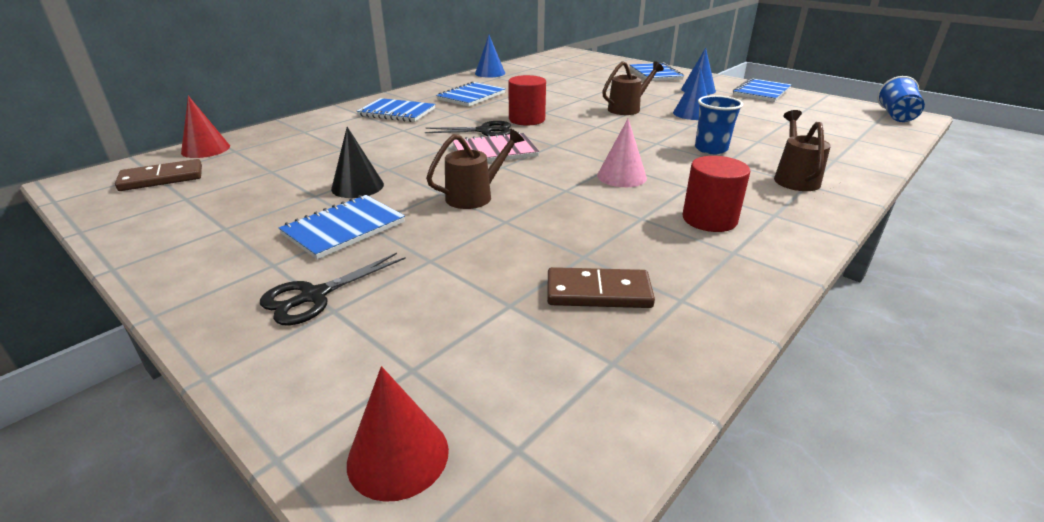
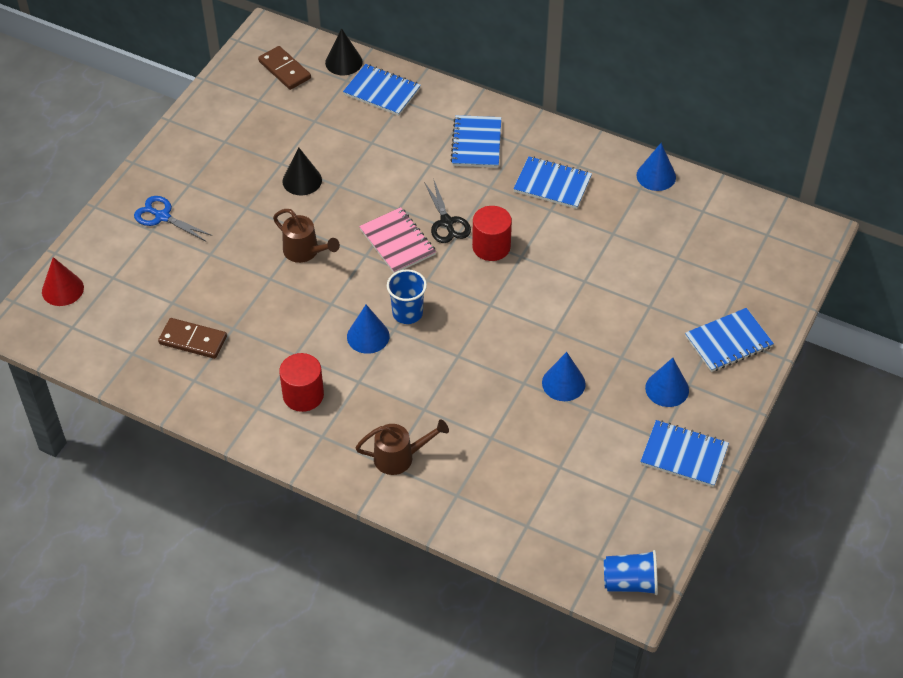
camera: 75 degrees right, 20 degrees up
(206, 149) = (343, 62): red cone -> black cone
(314, 296) = (162, 216): black scissors -> blue scissors
(344, 228) = (238, 198): blue notebook -> blue notebook (382, 91)
(598, 292) = (193, 340): brown domino -> brown domino turned 60 degrees counterclockwise
(621, 176) = (368, 336): pink cone -> blue cone
(628, 109) = (560, 325): brown watering can -> none
(711, 149) = (454, 398): blue cup -> blue cup (407, 313)

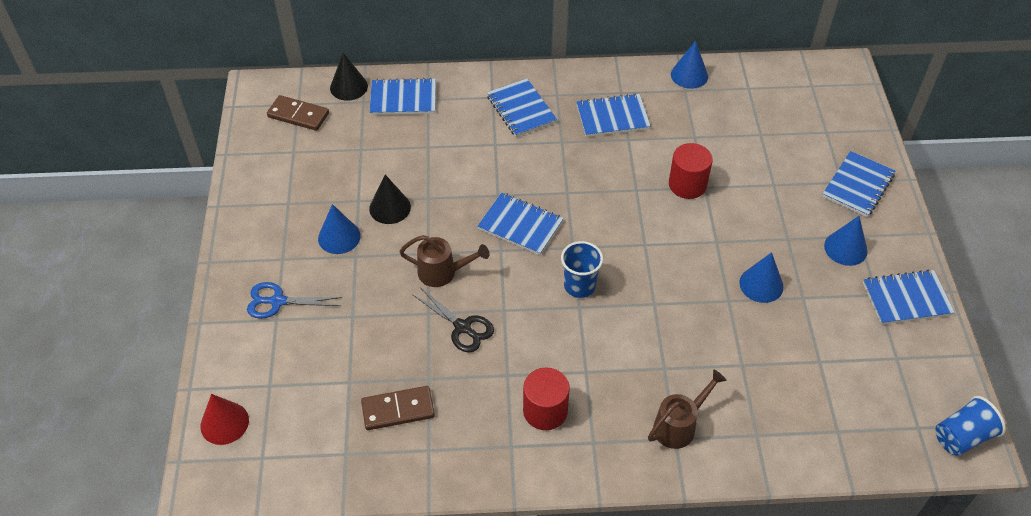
camera: 30 degrees left, 0 degrees up
(368, 336) = (561, 324): blue cone -> blue cone (339, 237)
(397, 242) = (520, 225): pink notebook -> blue notebook
(447, 222) = (550, 188): black scissors -> black scissors (462, 327)
(491, 247) = (604, 193): red cylinder -> red cylinder (687, 184)

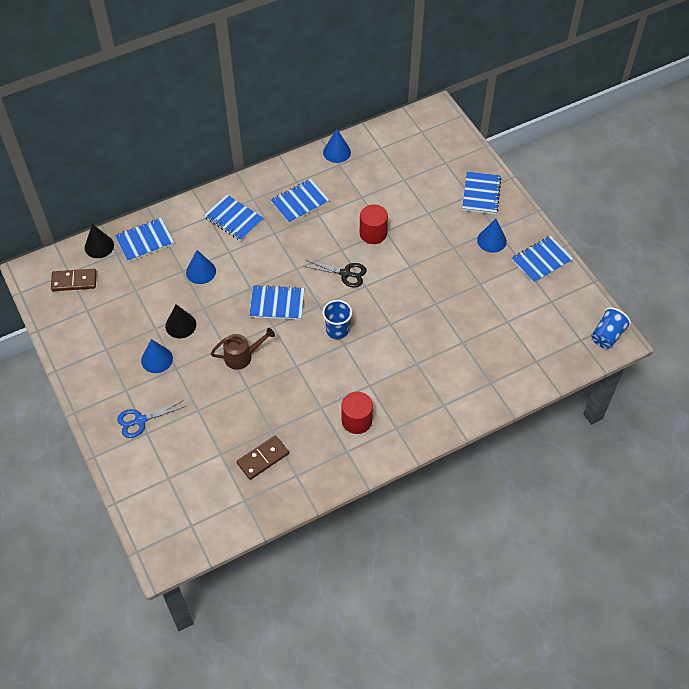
camera: 25 degrees left, 5 degrees up
(224, 423) = (152, 514): red cone -> none
(462, 327) = (275, 388): black scissors -> black scissors (345, 273)
(679, 425) = (442, 396): brown watering can -> none
(761, 284) = (451, 285): blue cone -> blue cone (201, 271)

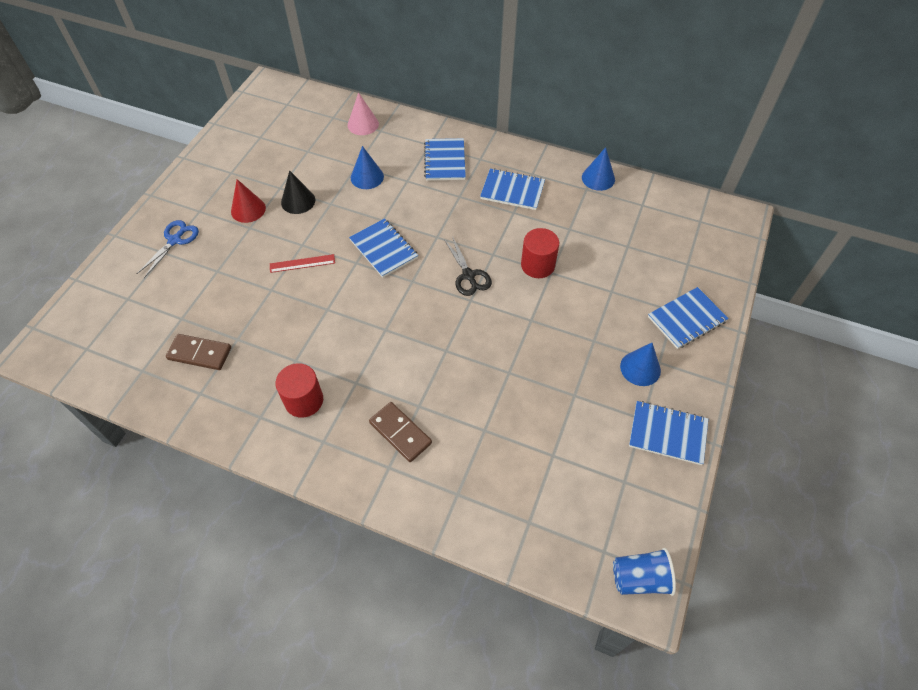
camera: 50 degrees right, 0 degrees up
(74, 281) = (281, 112): brown domino -> brown domino (400, 433)
(99, 246) = (330, 103): black cone -> none
(140, 420) = (175, 240): blue scissors -> blue scissors turned 90 degrees clockwise
(145, 241) = (363, 124): blue notebook -> pink cone
(157, 359) = (248, 209): blue cone -> red cone
(242, 356) = (302, 263): brown watering can -> red ruler
(337, 330) = (397, 313): blue cup -> none

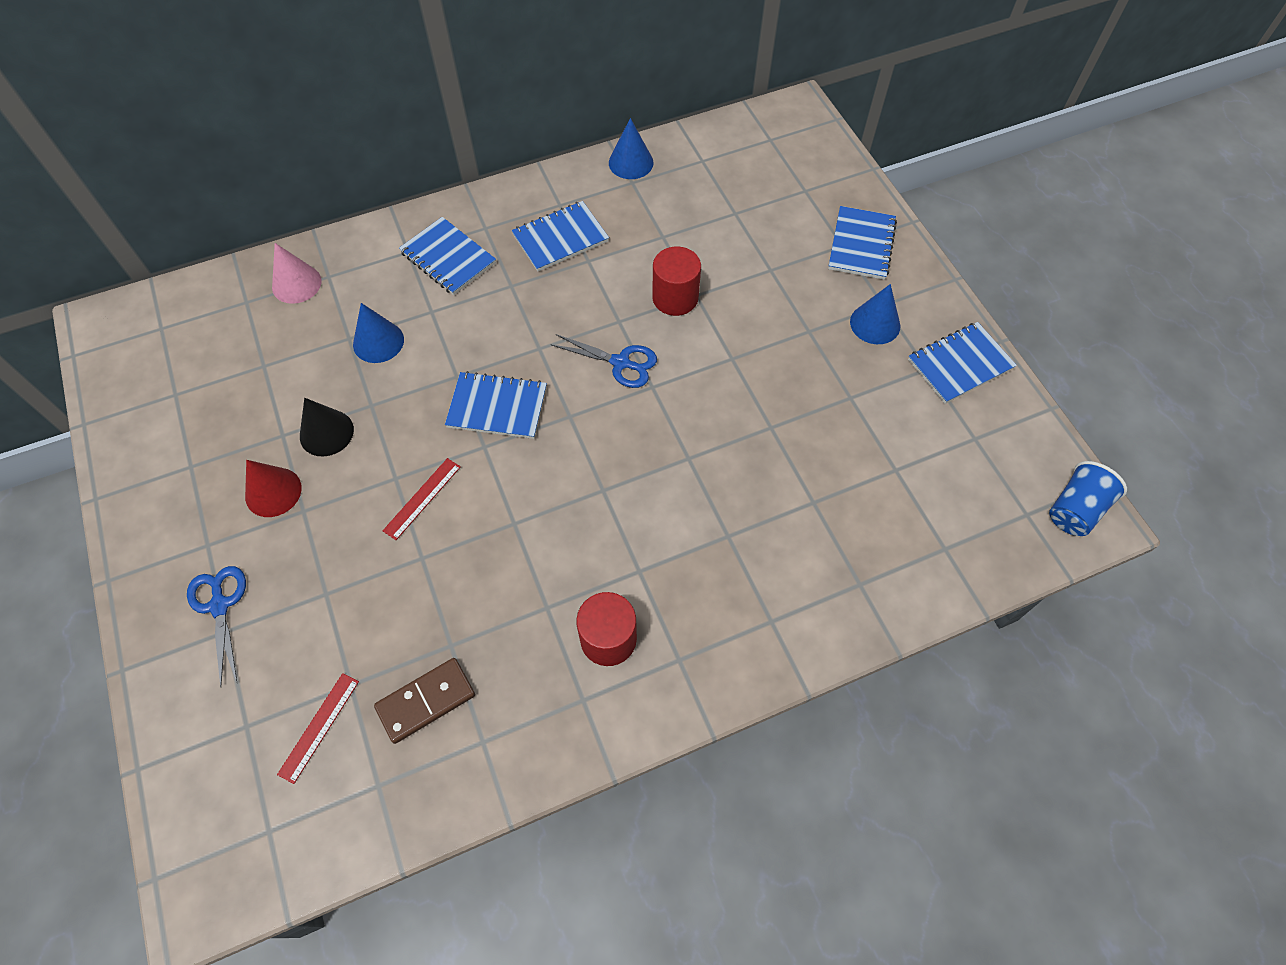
camera: 45 degrees left, 5 degrees up
(150, 324) = (319, 727): none -> red ruler
(400, 433) = (742, 578): brown domino -> none
(468, 275) = (621, 363): black scissors -> blue scissors

